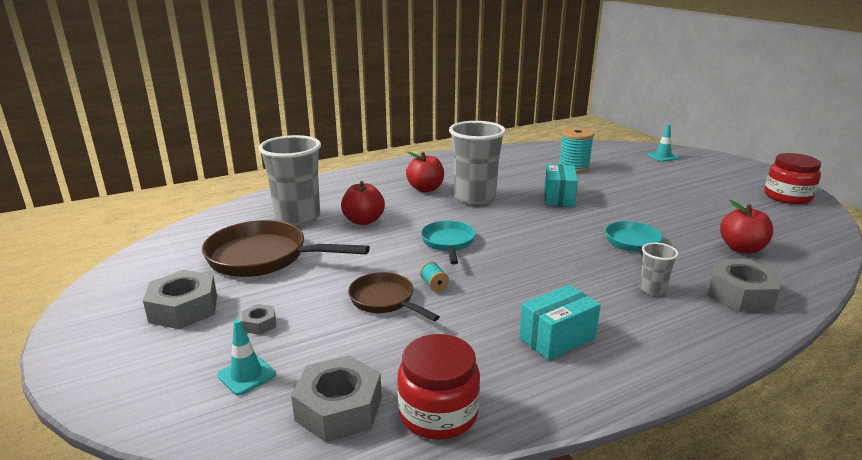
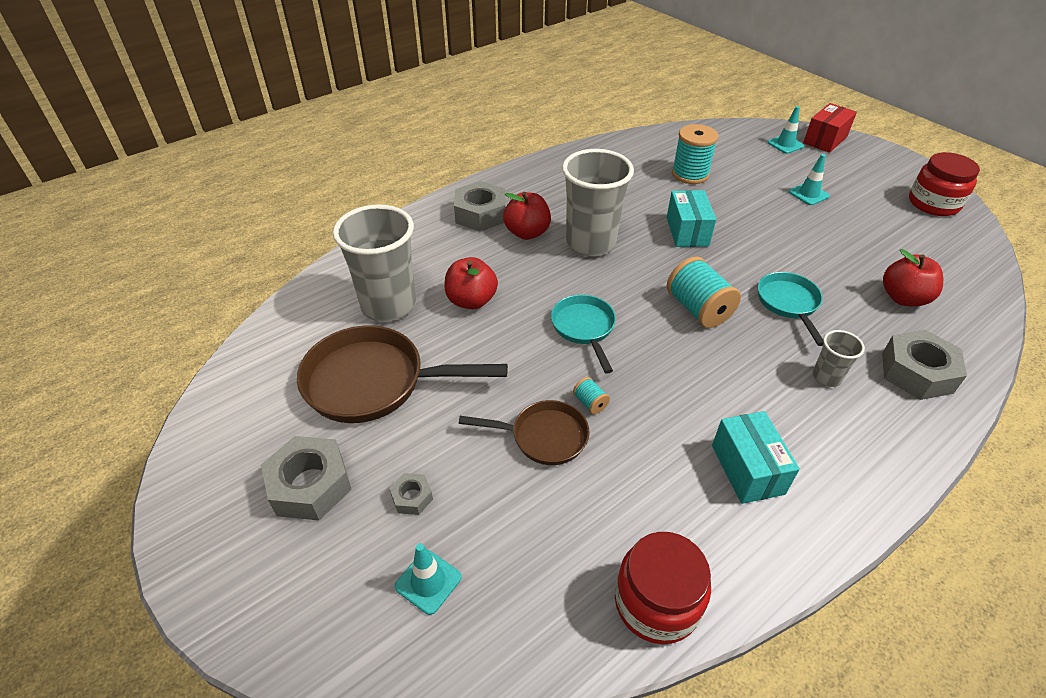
camera: 10 degrees left, 20 degrees up
(339, 408) = (549, 615): grey nut -> grey nut (480, 214)
(385, 300) = (543, 437): brown pan -> brown pan turned 150 degrees clockwise
(550, 240) = (698, 309): none -> turquoise spool
(557, 338) = (747, 469): turquoise box -> turquoise box turned 60 degrees counterclockwise
(673, 184) = (808, 194): none -> turquoise traffic cone
(698, 156) = (825, 140): none -> red box

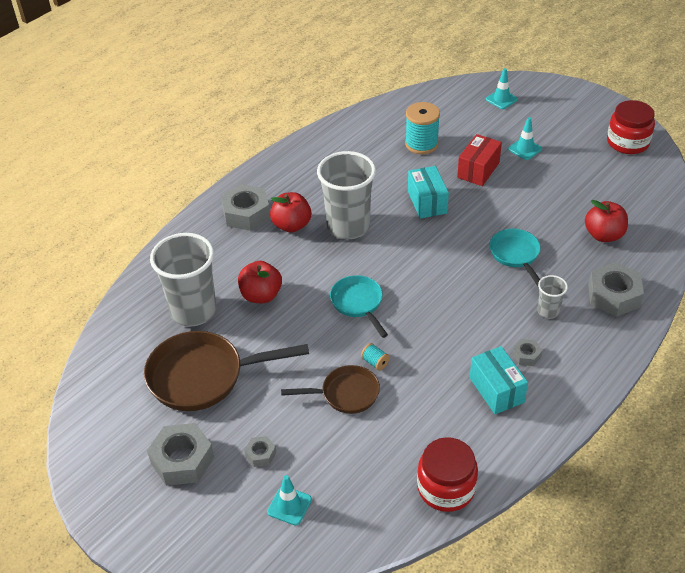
camera: 10 degrees left, 0 degrees up
(698, 309) = (445, 271): turquoise spool -> none
(793, 430) = (526, 355): none -> grey nut
(825, 140) = (535, 89): red box -> red box (478, 170)

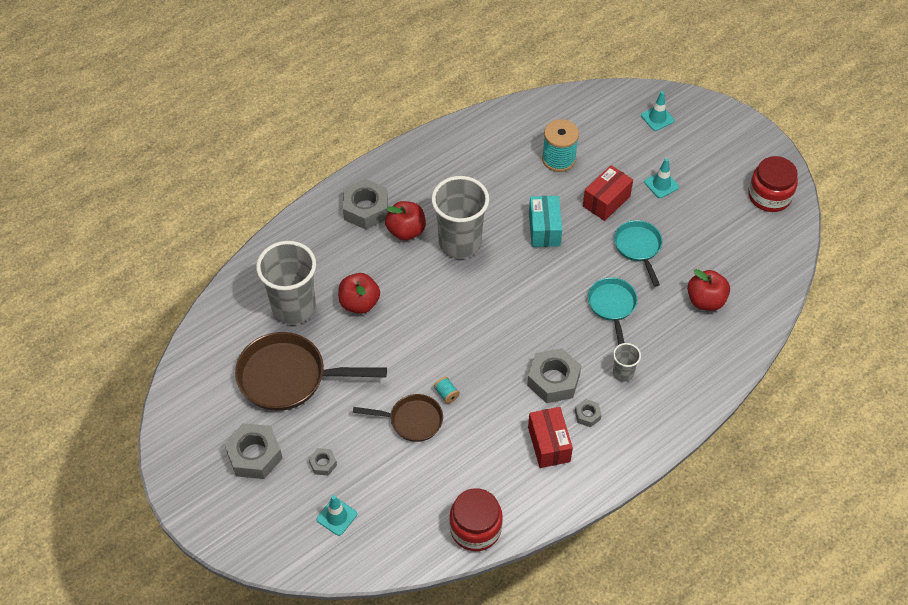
camera: 10 degrees right, 10 degrees up
(358, 303) = (447, 330): turquoise pan -> turquoise pan (638, 248)
(496, 390) = (549, 444): turquoise box -> red box
(613, 296) = (691, 369): grey nut -> grey nut (553, 380)

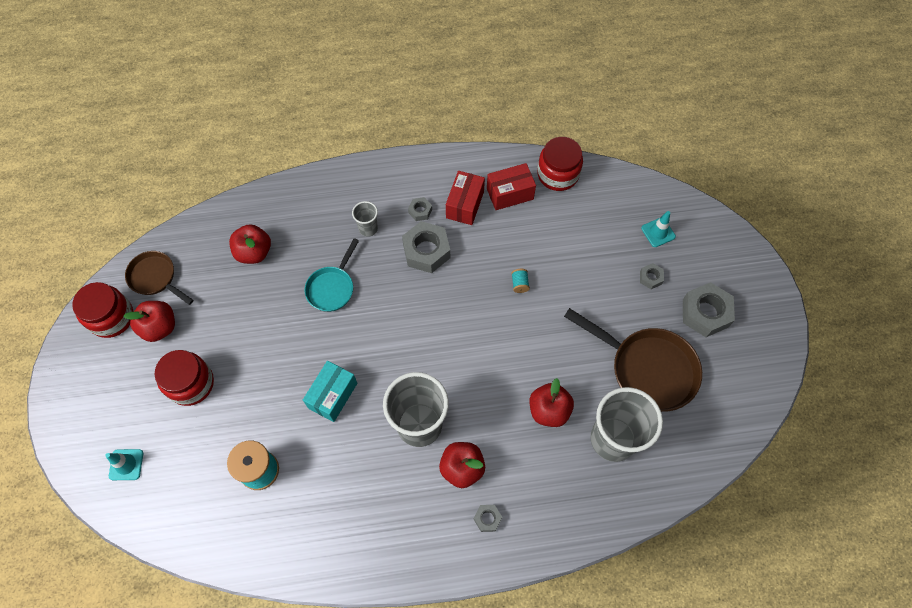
camera: 150 degrees left, 10 degrees up
(366, 209) = (487, 518): grey nut -> grey nut, size x0.49
(411, 420) = (560, 276): brown pan -> brown pan (155, 278)
(606, 201) = (254, 394): red box -> red box (510, 194)
(638, 248) = (266, 330): turquoise pan -> none
(661, 184) = (191, 383): turquoise traffic cone -> red jar
(725, 208) = (159, 327): none -> red apple

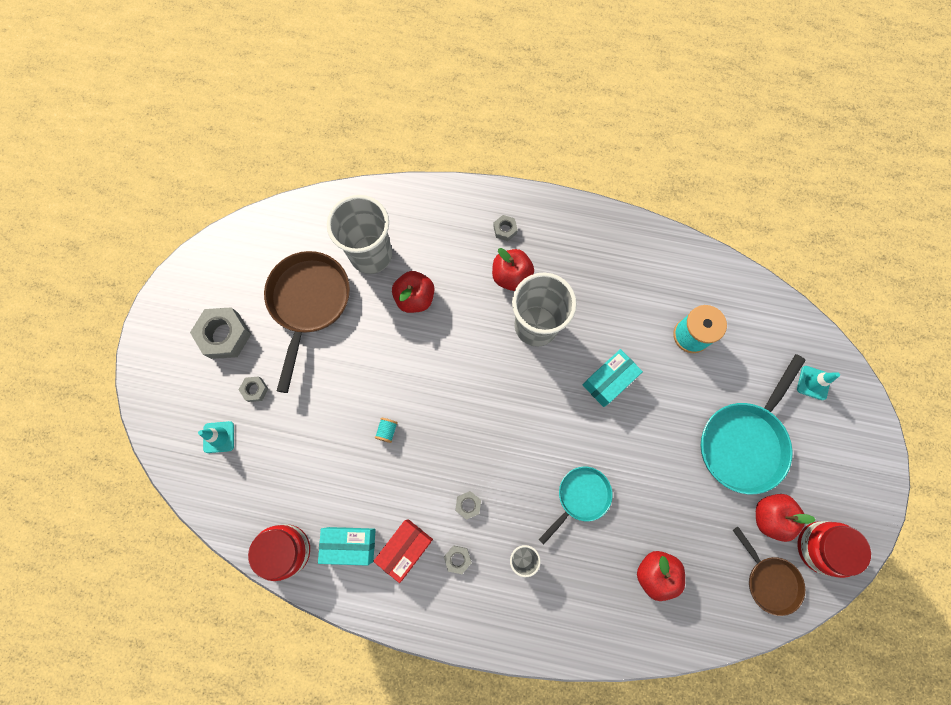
camera: 160 degrees left, 10 degrees up
(191, 383) = (744, 441): red jar -> turquoise pan
(426, 251) = (468, 505): grey nut -> grey nut, size x0.49
(510, 194) = (350, 544): red box -> turquoise box
(647, 369) = (308, 303): brown pan -> brown pan turned 45 degrees clockwise

